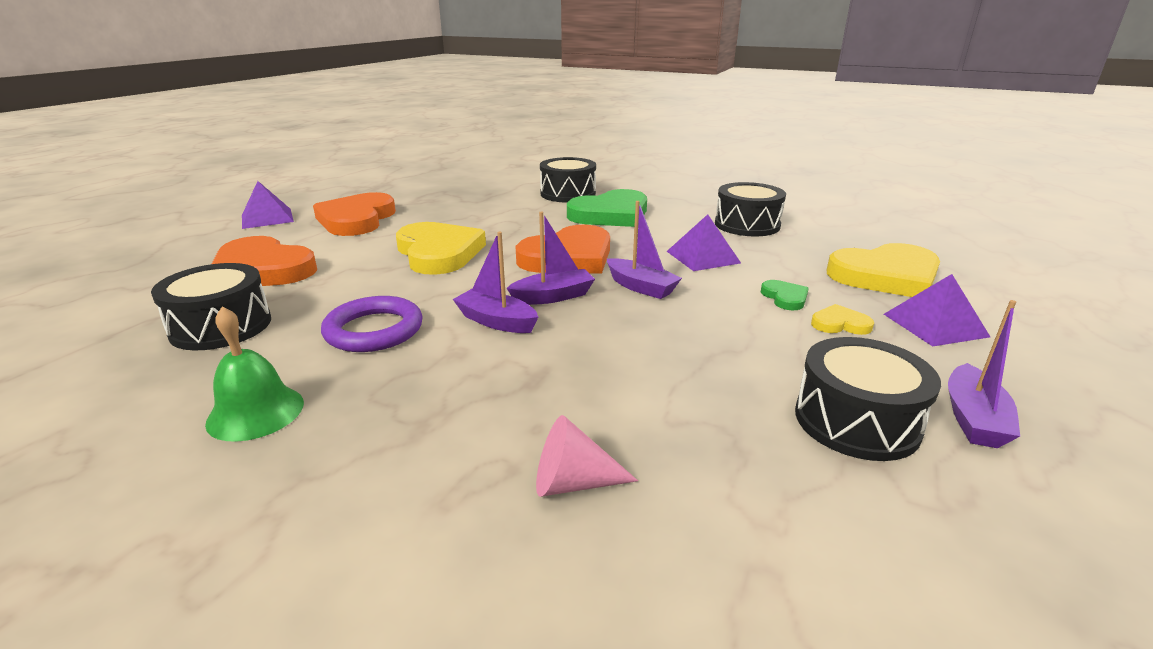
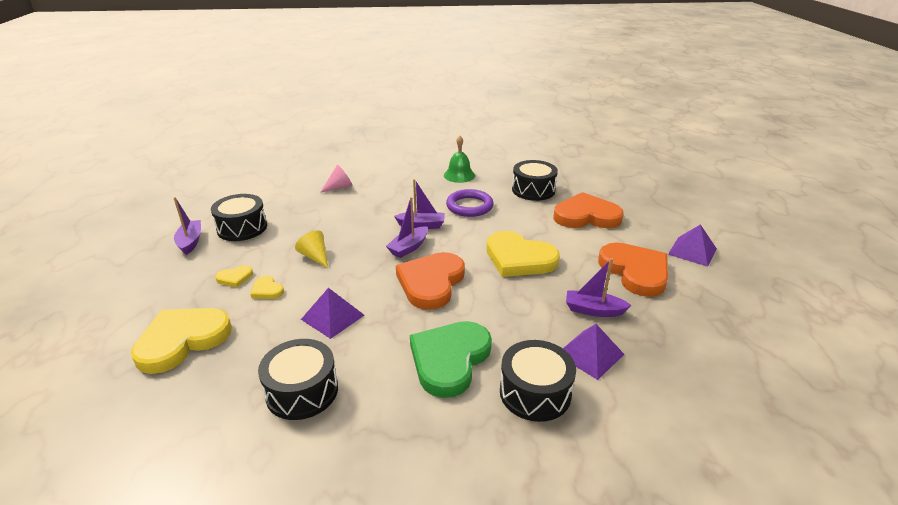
camera: 150 degrees right, 5 degrees up
(641, 287) = (363, 270): purple boat -> purple boat (593, 310)
(704, 321) = (315, 257): none -> yellow cone
(785, 297) = (267, 290): green heart -> yellow heart
(935, 325) = (173, 295): purple pyramid -> purple pyramid (589, 354)

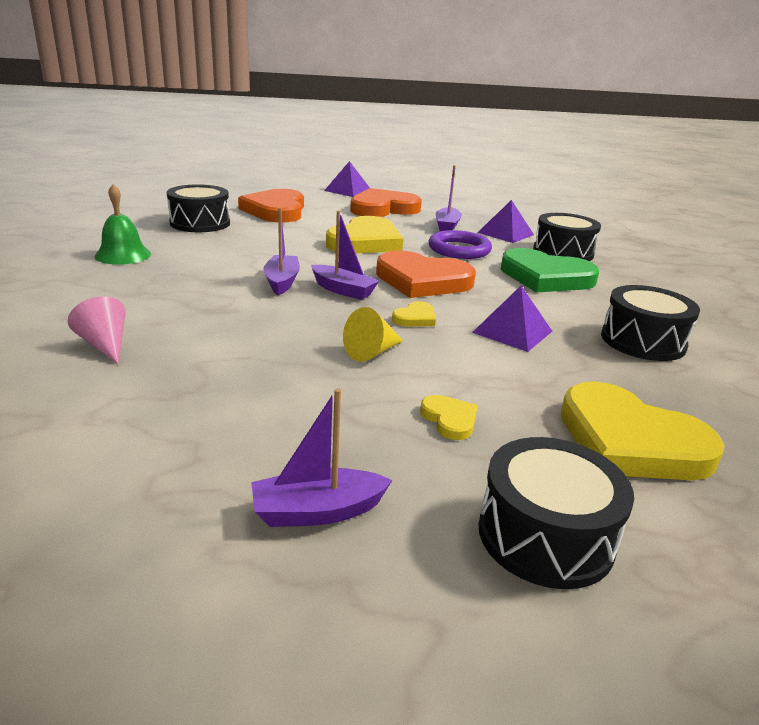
camera: 95 degrees left, 5 degrees down
(242, 228) = (258, 442): black drum -> black drum (545, 535)
(267, 290) = (474, 383): yellow heart -> yellow heart (415, 318)
(469, 206) = (233, 254): purple ring -> purple ring (459, 249)

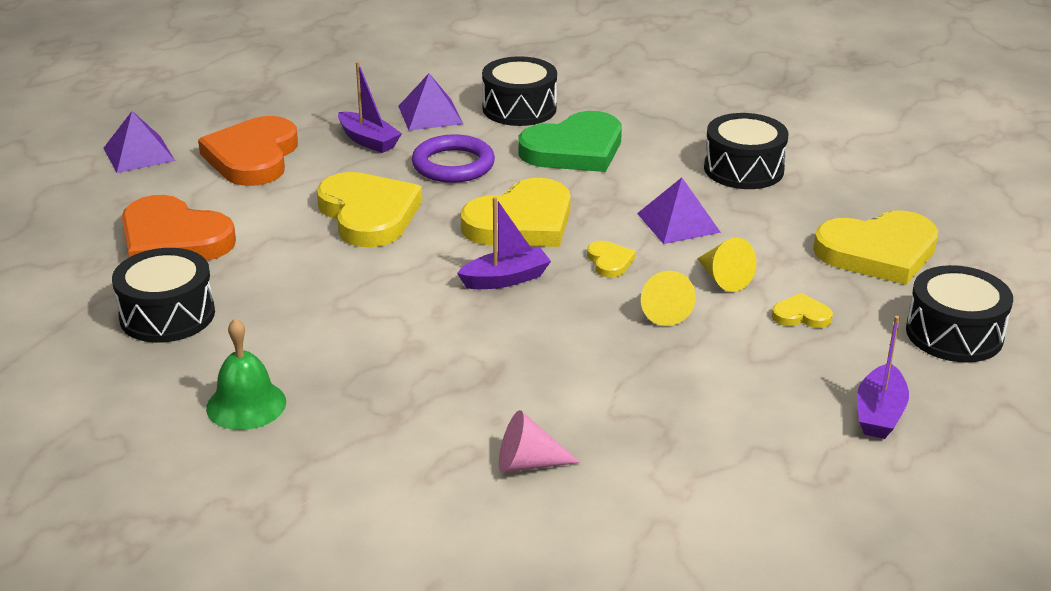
camera: 55 degrees left, 5 degrees up
(282, 282) = (448, 310): purple boat -> none
(422, 280) = (521, 222): orange heart -> yellow heart
(457, 367) = (723, 278): none -> yellow cone

